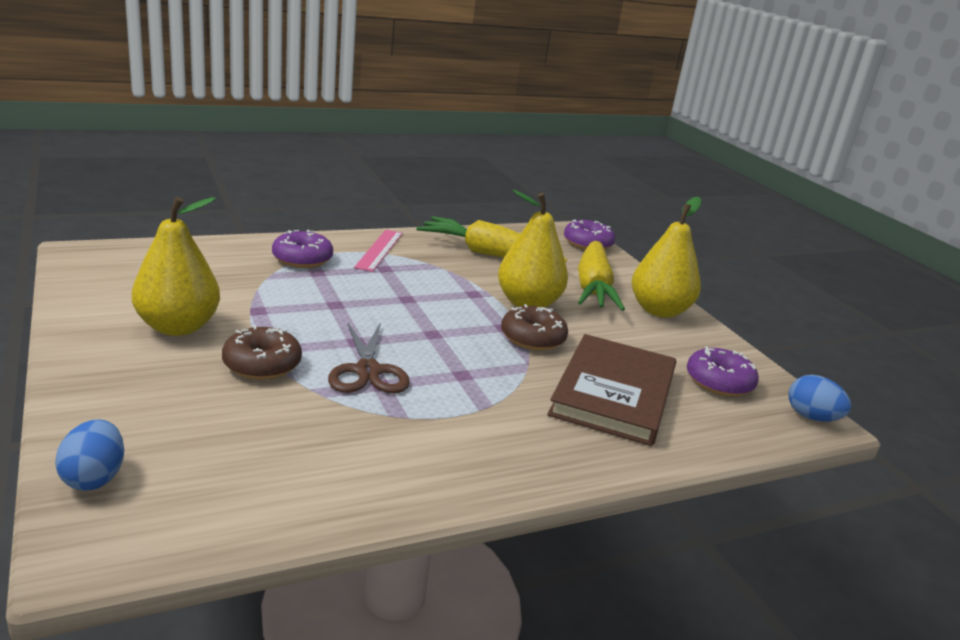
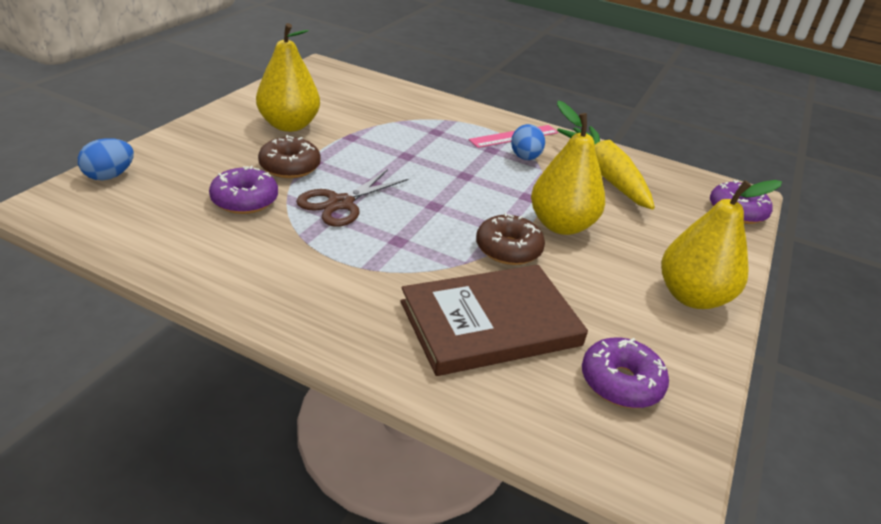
camera: 50 degrees right, 10 degrees up
(302, 259) = (443, 119): purple donut -> purple donut (245, 200)
(593, 287) = (658, 245): yellow carrot -> none
(811, 417) = (664, 477): blue egg -> blue egg (525, 158)

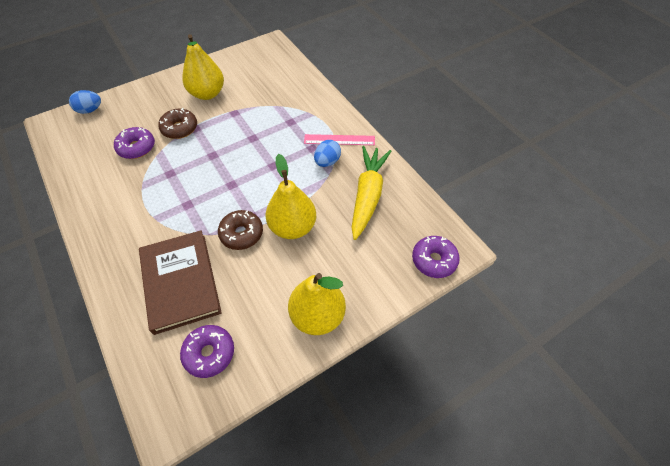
camera: 35 degrees right, 20 degrees up
(340, 203) = (182, 166): brown scissors -> none
(490, 323) = (180, 282): brown book -> brown book turned 60 degrees clockwise

